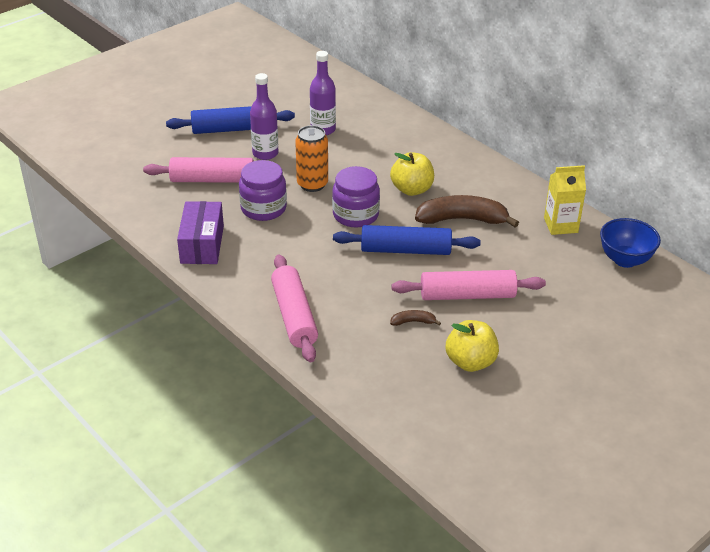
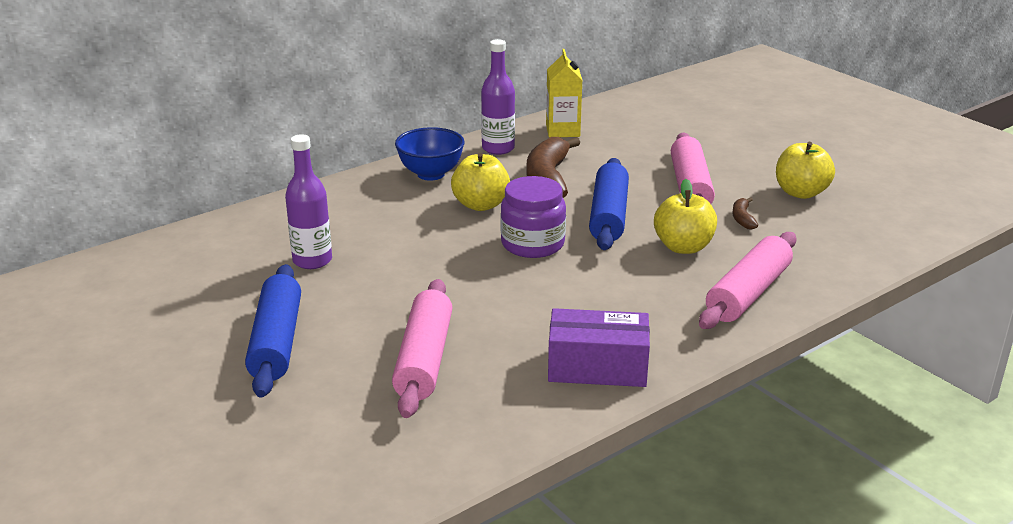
camera: 85 degrees left, 10 degrees down
(263, 208) = (509, 313): purple jar -> none
(265, 153) = (362, 310): purple bottle -> purple bottle (498, 148)
(294, 316) = (748, 293): pink rolling pin -> pink rolling pin turned 45 degrees counterclockwise
(312, 184) = (455, 273): orange can -> none
(360, 287) = (683, 247): none -> yellow apple
(625, 260) = (622, 108): blue bowl -> blue bowl (431, 174)

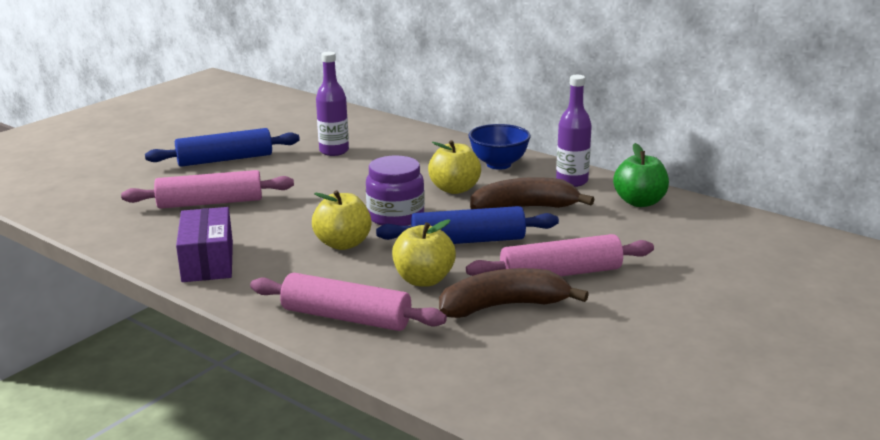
camera: 75 degrees right, 5 degrees down
(563, 130) = (639, 202): yellow carton -> green apple
(742, 219) = (503, 306): brown banana -> brown banana, size x2.25
(800, 193) = (594, 338): yellow apple -> yellow apple (343, 244)

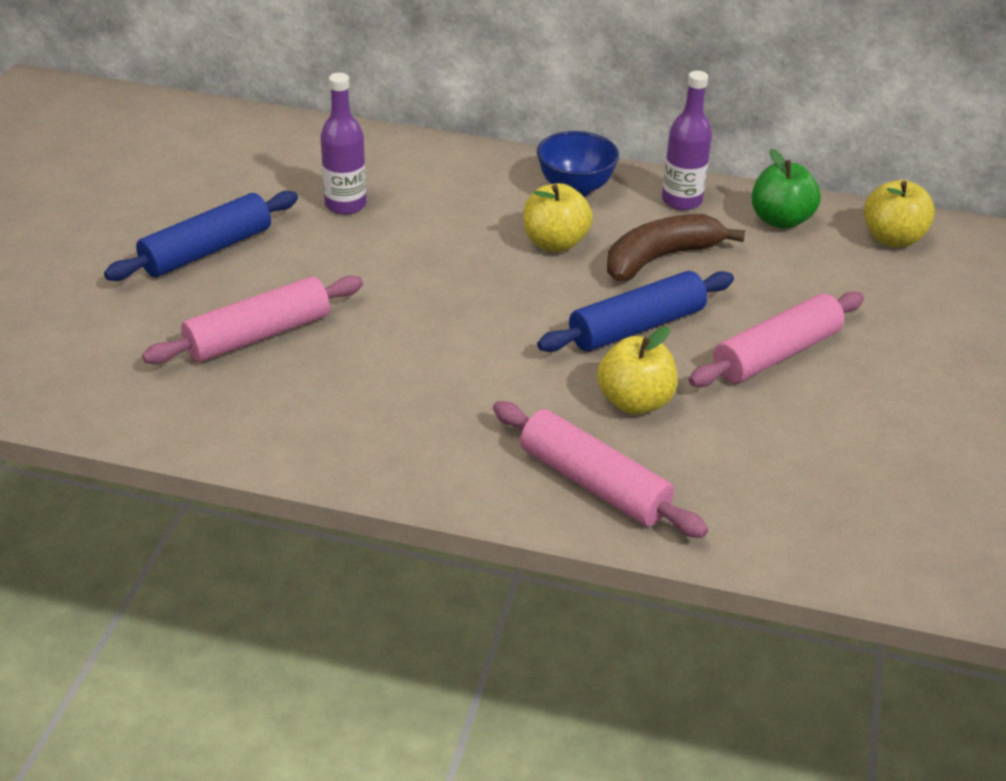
camera: 25 degrees left, 15 degrees up
(208, 261) = (346, 438): purple box -> none
(343, 244) = (493, 367): yellow apple -> yellow apple (892, 238)
(346, 317) = (593, 484): pink rolling pin -> pink rolling pin turned 45 degrees clockwise
(395, 216) = (520, 305): purple jar -> none
(503, 306) = (752, 419): brown banana -> none

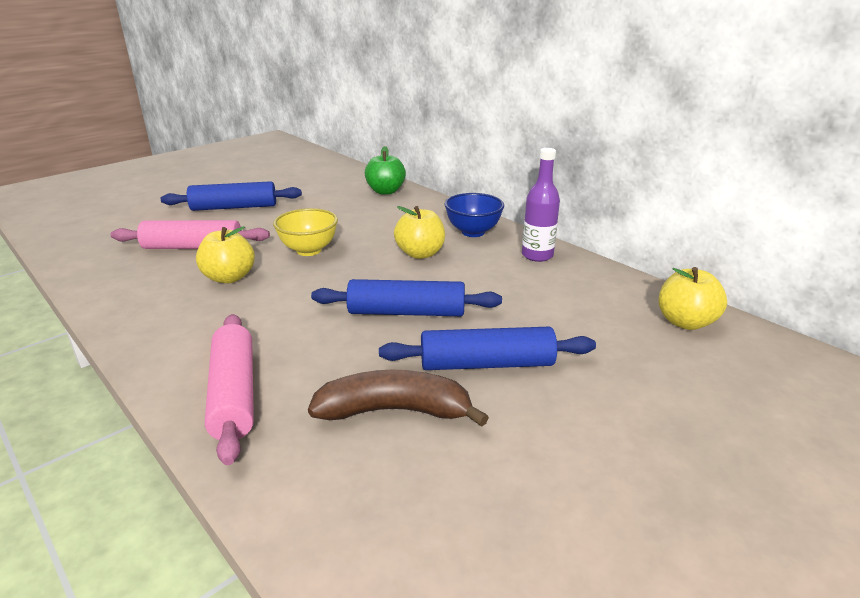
camera: 35 degrees right, 10 degrees down
(345, 205) = (331, 207): purple bottle -> none
(417, 285) = (309, 250): none -> yellow bowl
(634, 402) = (339, 355): yellow apple -> yellow apple (229, 277)
(660, 258) = (478, 280): brown banana -> brown banana (394, 411)
(776, 354) = (486, 364): pink rolling pin -> blue rolling pin
(780, 220) = (599, 285): green apple -> green apple (385, 191)

